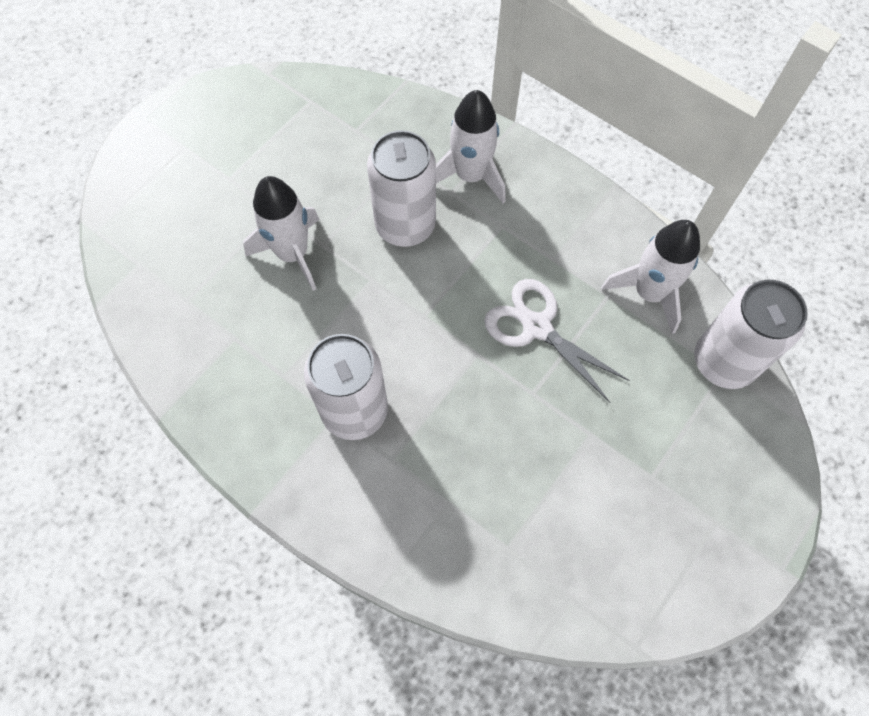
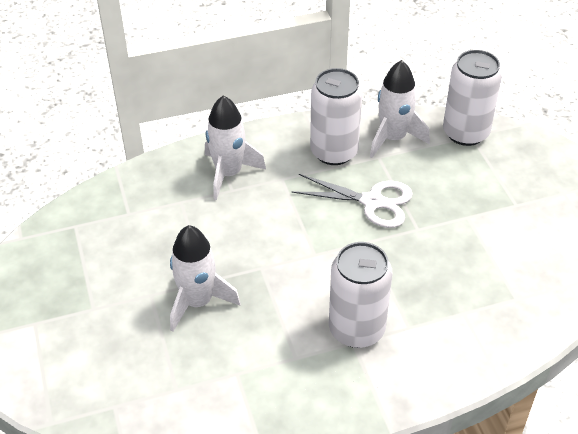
camera: 55 degrees left, 20 degrees down
(405, 225) = (234, 227): white can -> white can (334, 152)
(536, 327) = (372, 202): white scissors -> white scissors turned 150 degrees counterclockwise

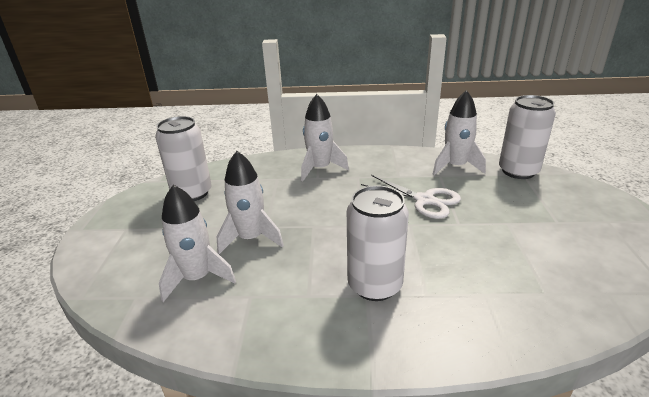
camera: 20 degrees right, 15 degrees down
(167, 367) = (197, 278): none -> white rocket
(334, 152) = (405, 168): white can -> white can (192, 193)

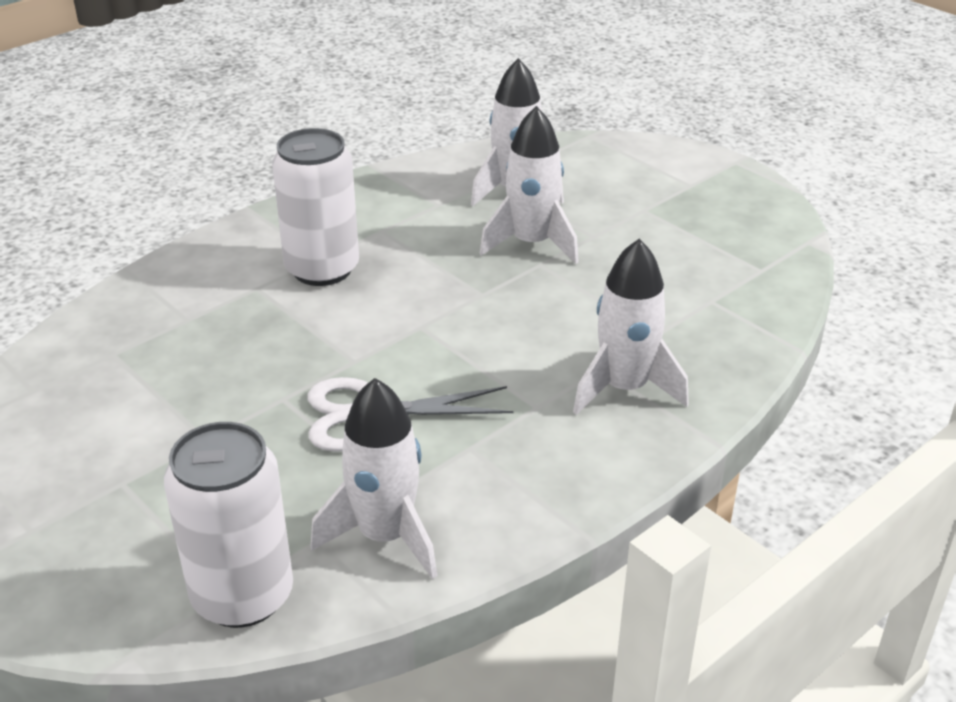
camera: 135 degrees right, 5 degrees up
(192, 193) = (720, 251): white can -> none

